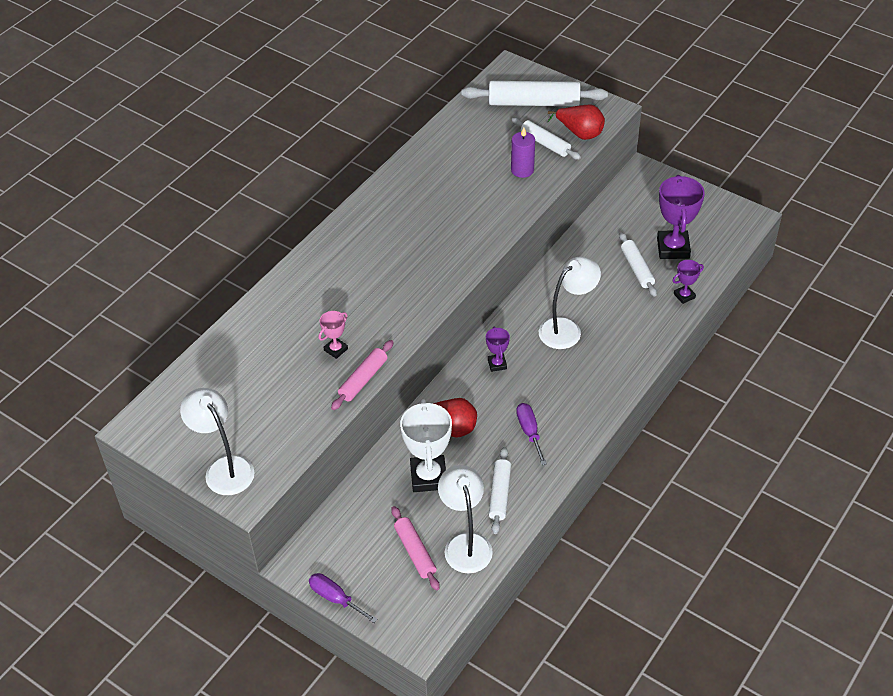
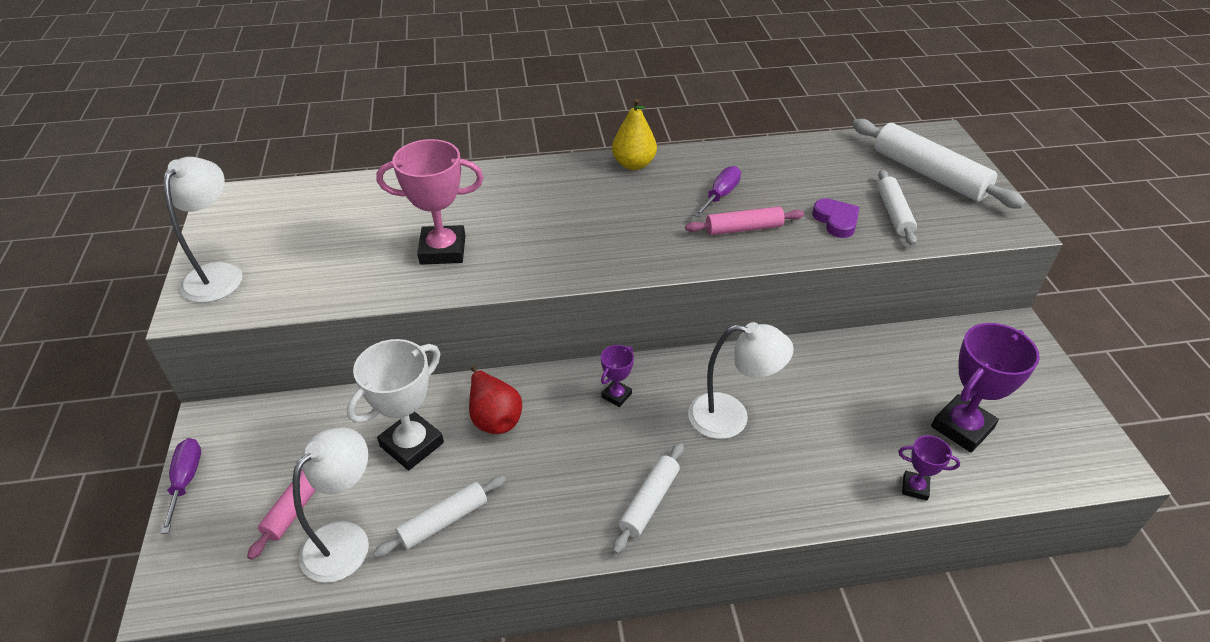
camera: 45 degrees right, 5 degrees down
(336, 349) = (443, 250): pink trophy -> pink trophy, size x1.96
(363, 212) = (633, 164): none -> yellow pear
(363, 379) = (423, 290): pink rolling pin -> pink rolling pin (744, 228)
(522, 170) = (836, 221): purple candle -> purple heart
(529, 432) = (556, 486): purple screwdriver -> purple screwdriver (720, 195)
(579, 133) = (948, 226): red pear -> none
(637, 269) = (889, 417): white rolling pin -> white rolling pin (649, 502)

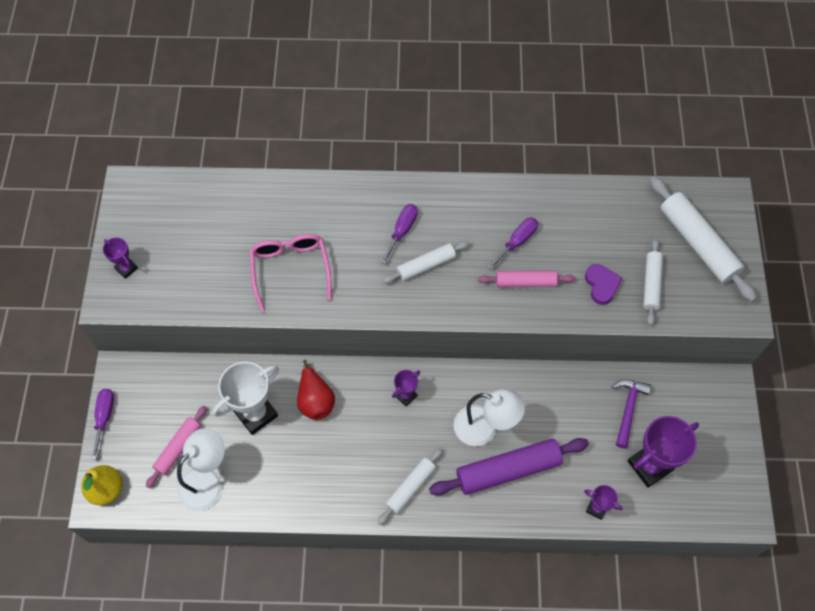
camera: 10 degrees right, 20 degrees up
(219, 274) = (126, 268): white lamp -> purple trophy
(443, 250) = (290, 269): pink trophy -> pink glasses
(443, 521) = (271, 478): white rolling pin -> white rolling pin (426, 265)
(578, 201) = (402, 231): none -> purple screwdriver
(633, 164) = (455, 194): yellow pear -> yellow pear (106, 489)
(778, 460) = (508, 470): none -> purple rolling pin
(906, 371) = (628, 409): none -> purple hammer

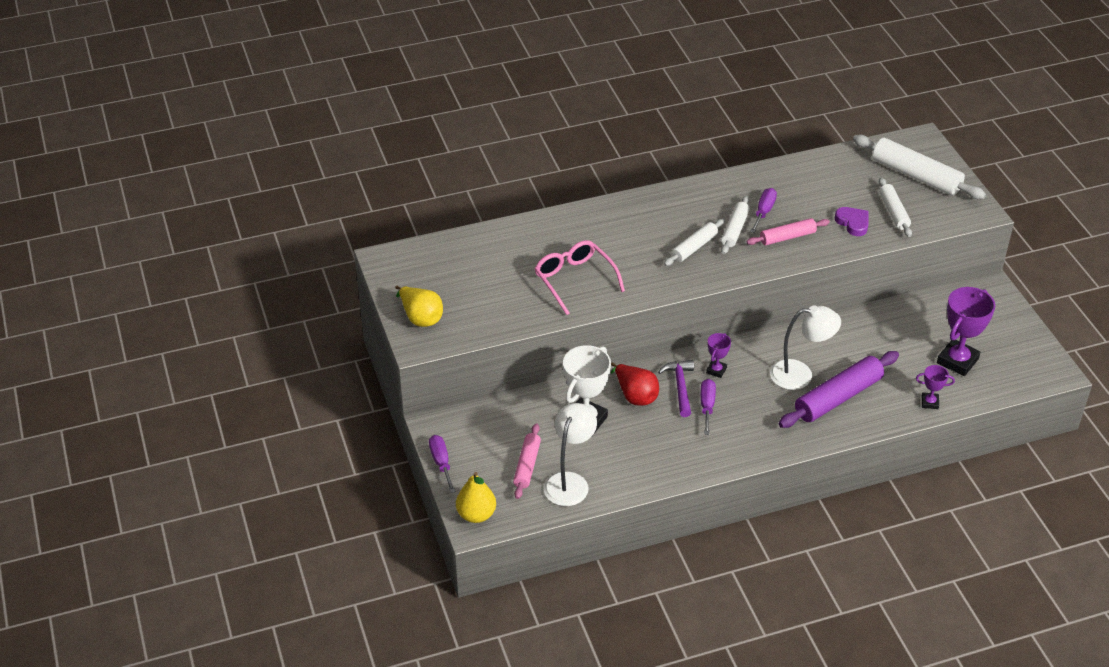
camera: 20 degrees left, 20 degrees down
(126, 268) = (420, 317): purple trophy -> yellow pear
(402, 231) = (658, 229): purple screwdriver -> purple screwdriver (707, 406)
(410, 487) = (759, 434): white rolling pin -> white rolling pin (734, 230)
(628, 409) = (916, 327): purple hammer -> purple hammer (680, 387)

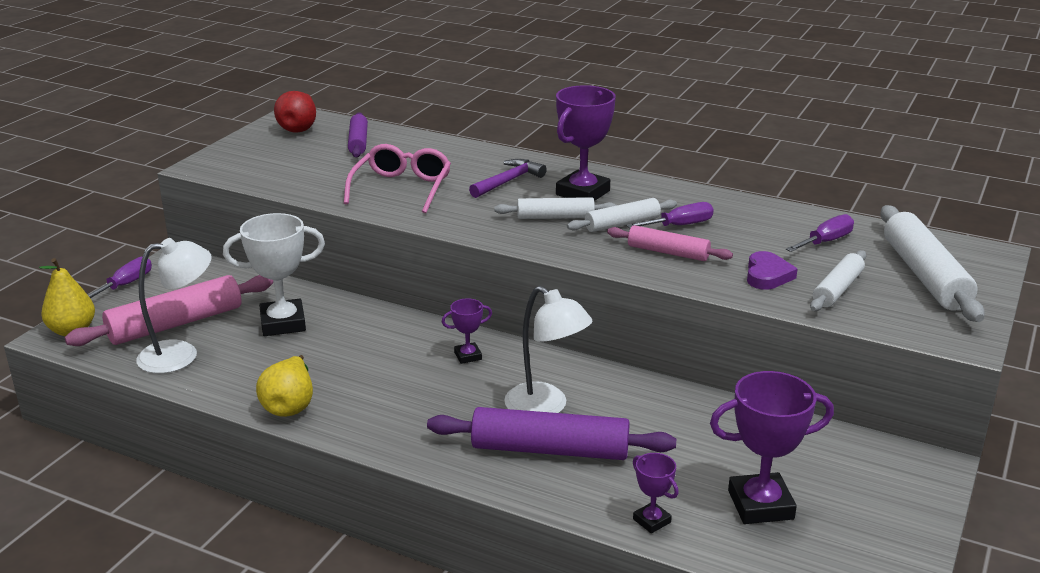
camera: 45 degrees right, 15 degrees down
(420, 317) = (239, 154): yellow pear -> yellow pear (290, 405)
(475, 257) = (358, 142): none -> purple rolling pin
(527, 465) = (176, 324): pink rolling pin -> pink rolling pin, size x1.70
(635, 395) = (358, 331): red pear -> red pear (299, 128)
(678, 217) = (582, 193): none -> purple trophy
(680, 387) = (410, 348): purple hammer -> purple hammer (508, 181)
(707, 406) = (404, 376): purple screwdriver -> purple screwdriver (826, 241)

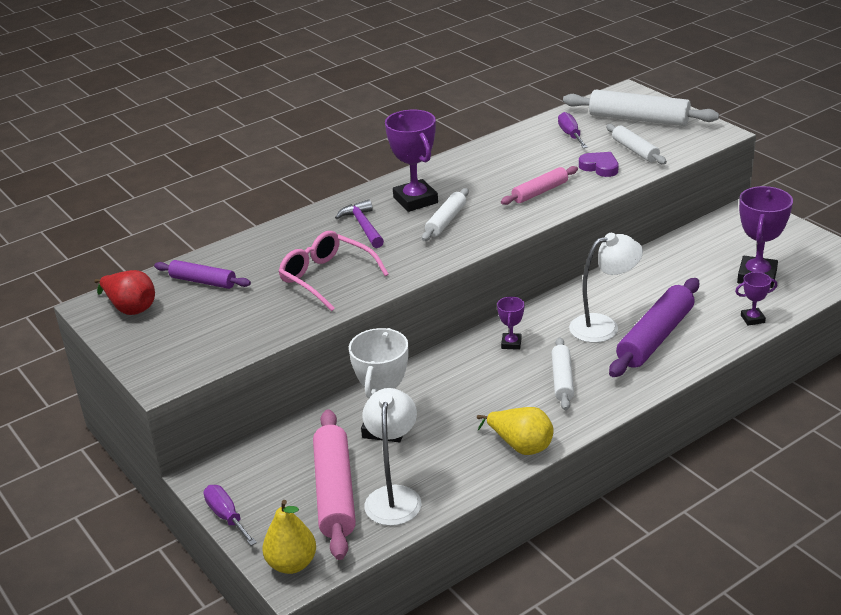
camera: 60 degrees left, 5 degrees up
(622, 224) = (481, 197): white rolling pin -> white rolling pin (562, 380)
(680, 225) = (503, 177): purple screwdriver -> none

